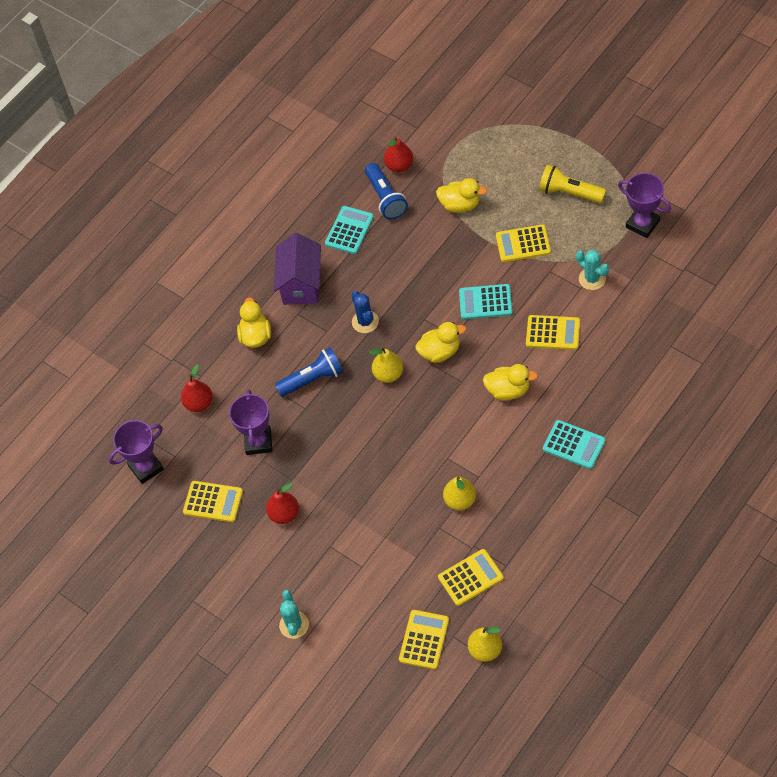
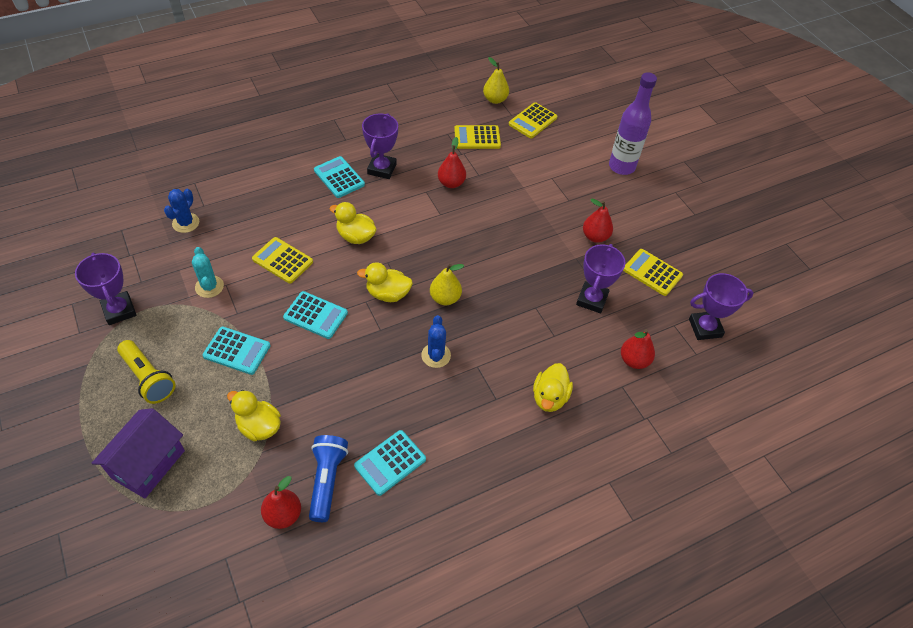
camera: 165 degrees left, 5 degrees down
(294, 625) = (621, 167): turquoise cactus -> purple bottle
(301, 284) = (475, 428): purple house -> purple house (148, 464)
(312, 379) = (515, 328): blue flashlight -> none
(460, 500) = (451, 183): yellow pear -> red pear
(523, 244) = (237, 351): yellow calculator -> turquoise calculator
(540, 479) = (382, 169): none -> purple trophy
(668, 321) = (186, 223): none -> blue cactus

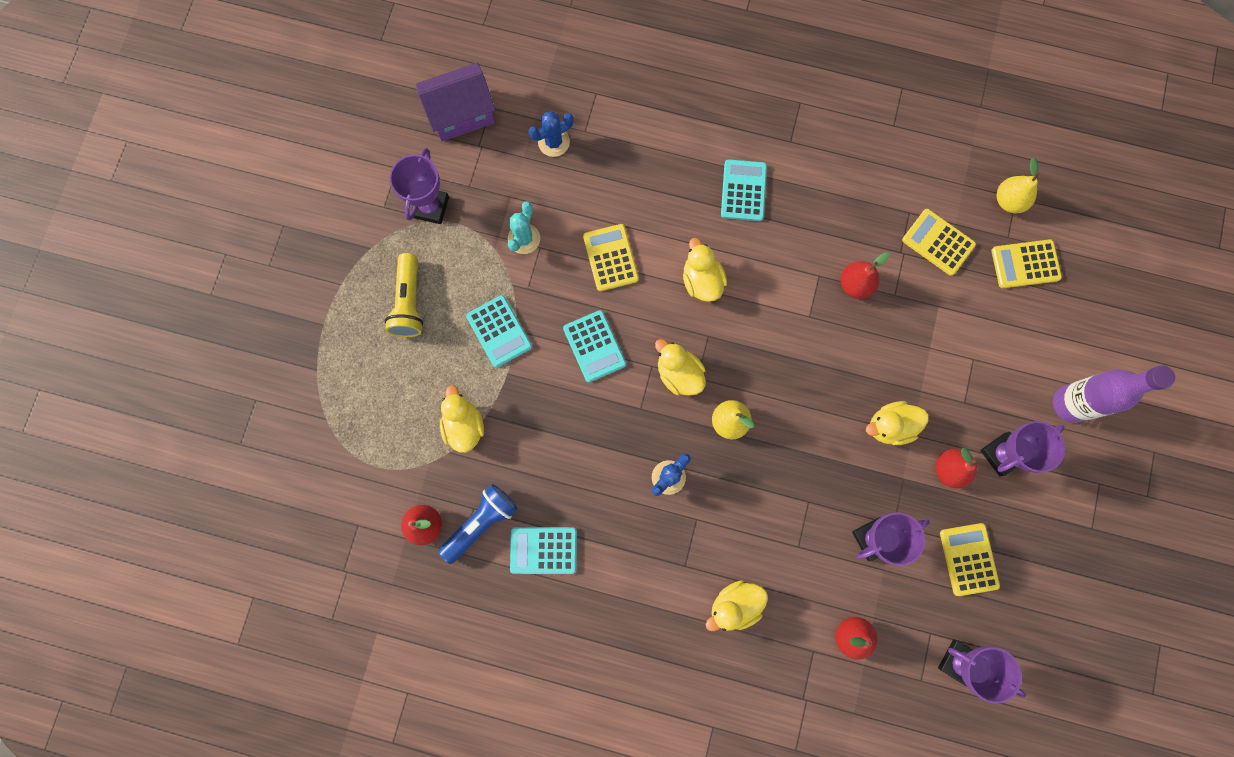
camera: 45 degrees right, 25 degrees up
(148, 464) = (356, 391): purple house -> purple house (461, 114)
(382, 169) = (797, 211): purple trophy -> purple trophy (1002, 454)
(541, 237) = (890, 426): none -> yellow duck

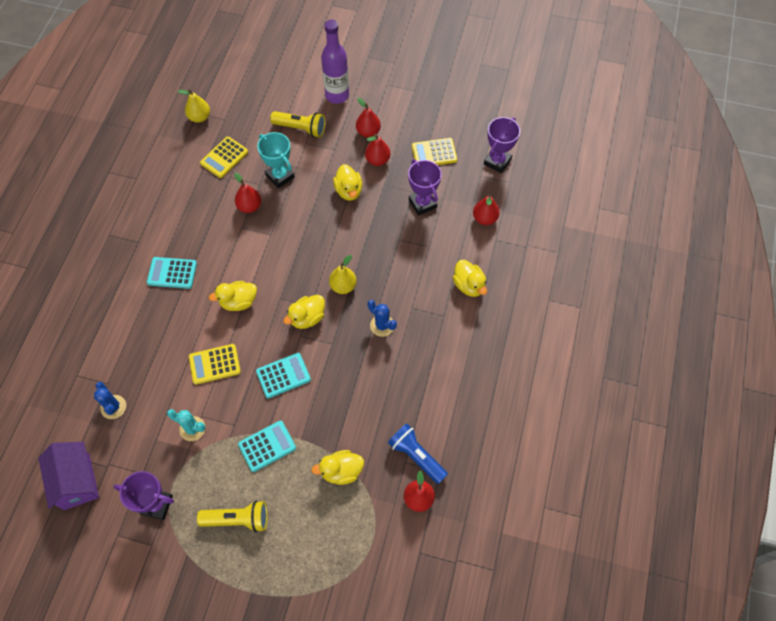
camera: 90 degrees left, 15 degrees down
(543, 550) = (435, 410): turquoise calculator -> none
(910, 324) = (280, 176): none -> turquoise trophy
(1000, 350) = (300, 128): none -> yellow flashlight
(1002, 454) = (368, 132): purple trophy -> red pear
(1025, 264) = (244, 111): yellow calculator -> none

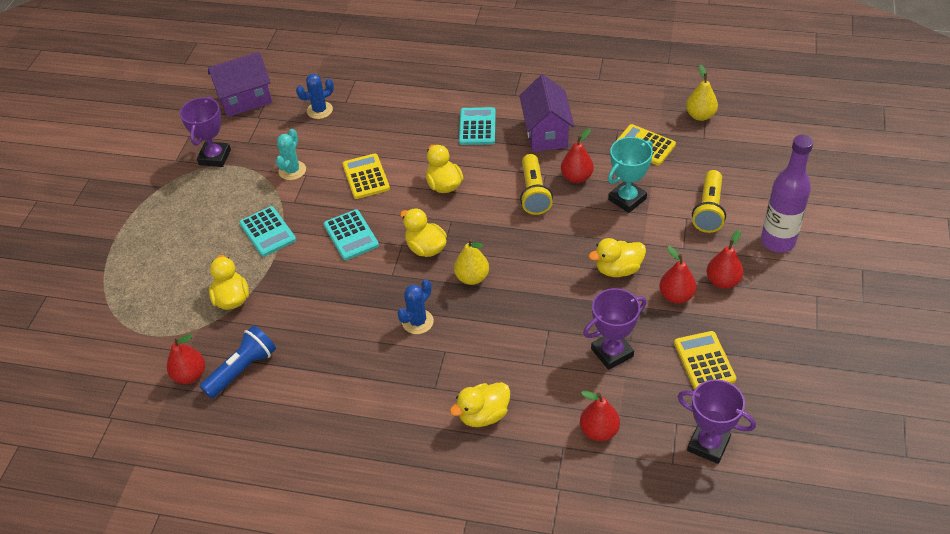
camera: 90 degrees right, 15 degrees down
(193, 222) = (546, 133): none -> purple house
(237, 519) = (190, 219): yellow flashlight -> yellow flashlight (534, 193)

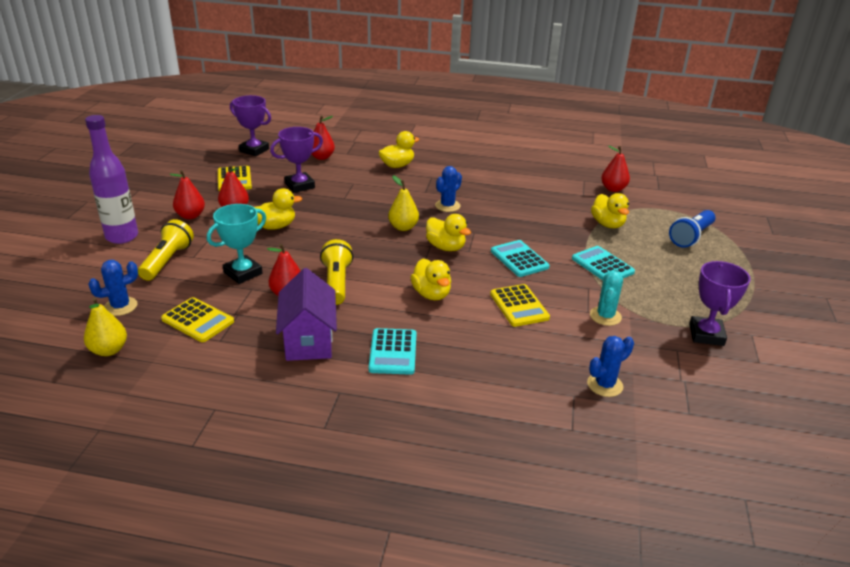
camera: 175 degrees right, 15 degrees down
(242, 369) = (575, 190): blue flashlight -> blue flashlight (691, 237)
(245, 100) = (718, 406): purple house -> none
(718, 155) = (120, 306): none -> blue cactus

